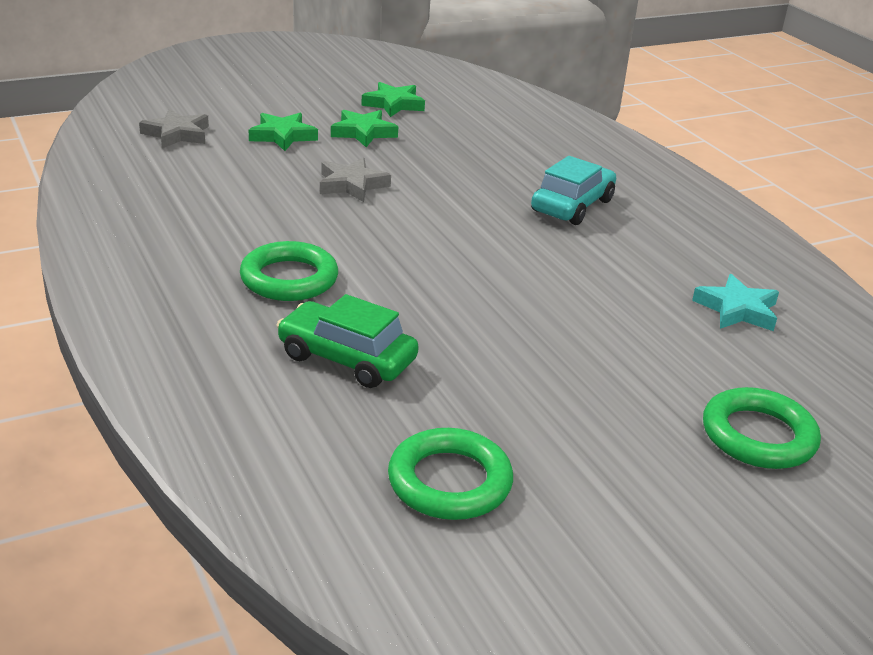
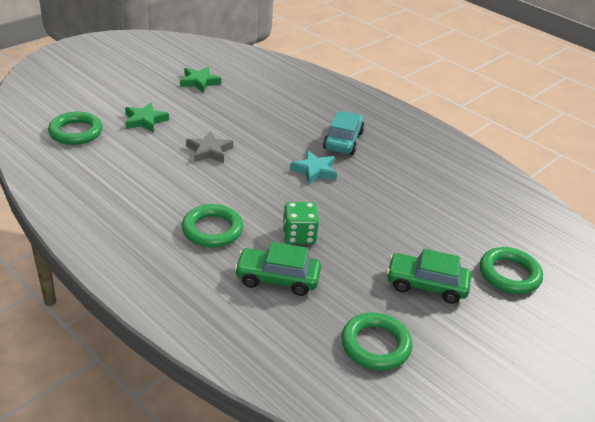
camera: 20 degrees left, 5 degrees up
(177, 134) = (76, 132): grey star -> green ring
(363, 132) = (193, 108): green star -> none
(419, 311) = (299, 236): none -> green dice
(593, 419) = (426, 285): none -> green car
(737, 310) = (462, 195): turquoise star -> turquoise star (314, 171)

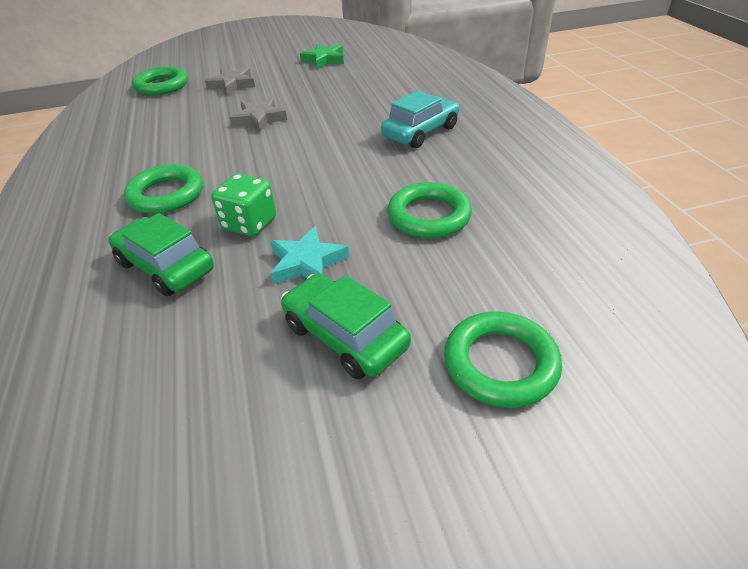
camera: 35 degrees right, 5 degrees up
(145, 120) = (232, 85): green star -> grey star
(314, 171) = (350, 157): turquoise star -> turquoise star (307, 262)
(375, 345) = (177, 401): green ring -> green ring (429, 216)

